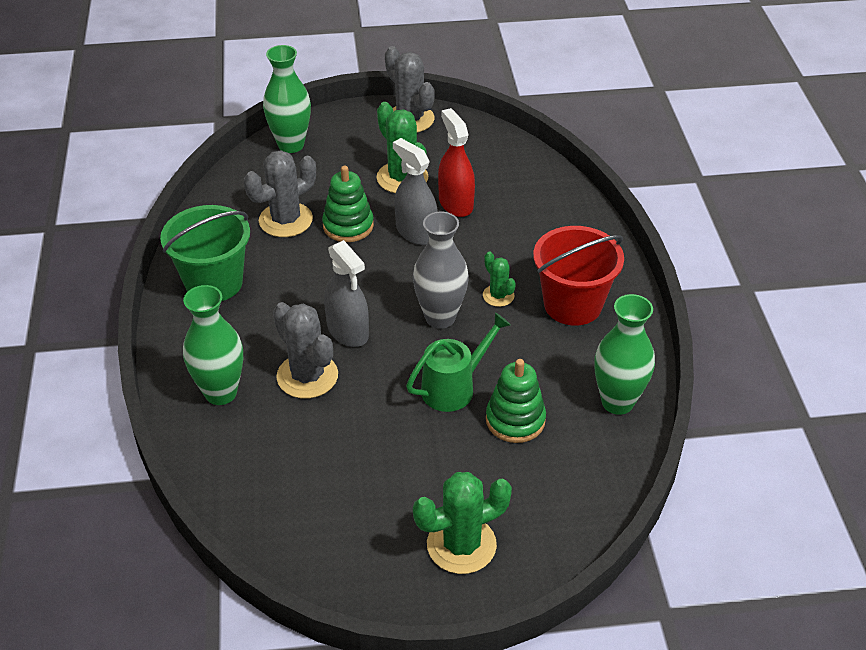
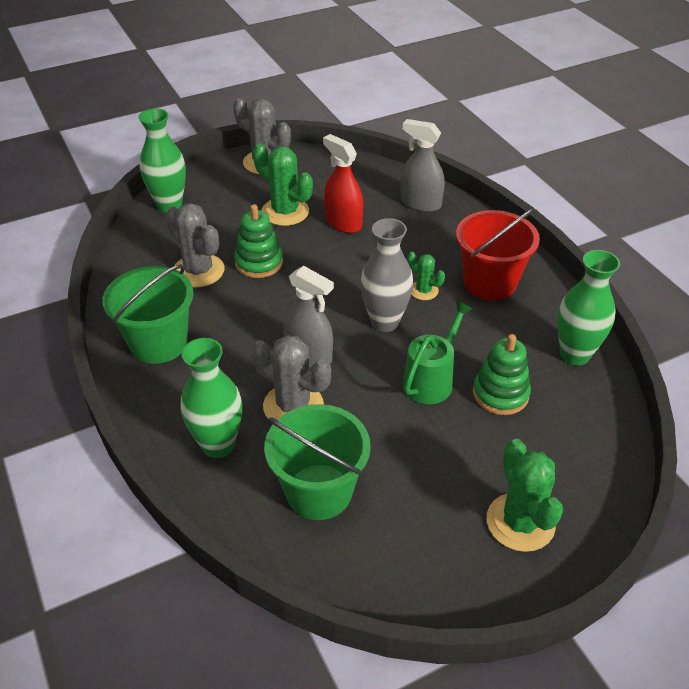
camera: 20 degrees left, 0 degrees up
(285, 220) = (198, 271): grey cactus -> grey cactus turned 75 degrees counterclockwise
(289, 461) = (319, 491): none -> green bucket
(416, 232) = (322, 254): grey spray bottle -> grey spray bottle (420, 203)
(461, 545) = (520, 522): green cactus -> green cactus turned 60 degrees counterclockwise

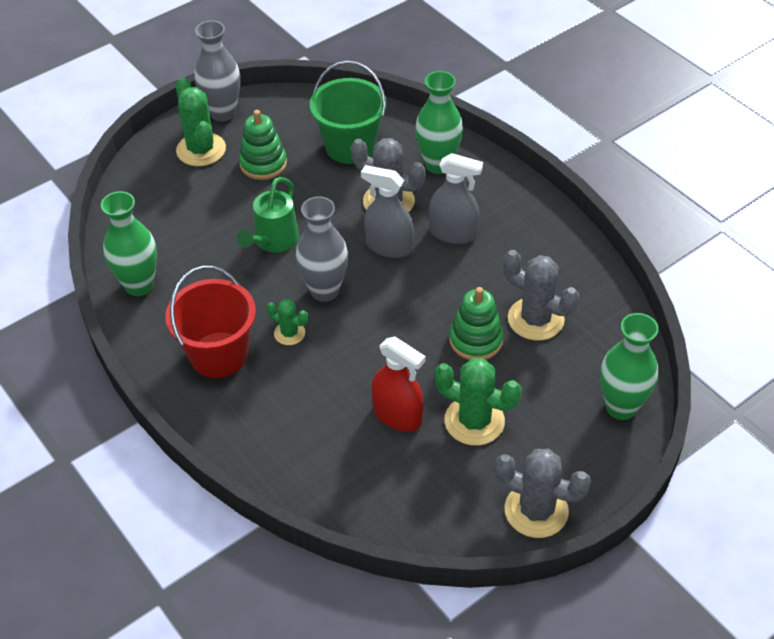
camera: 170 degrees right, 5 degrees up
(158, 343) = (531, 236): green bucket -> none
(420, 203) = (306, 465): grey spray bottle -> grey spray bottle (453, 233)
(491, 586) = (223, 113): none -> grey vase
(500, 394) = (212, 238): green stacking toy -> green stacking toy (263, 164)

